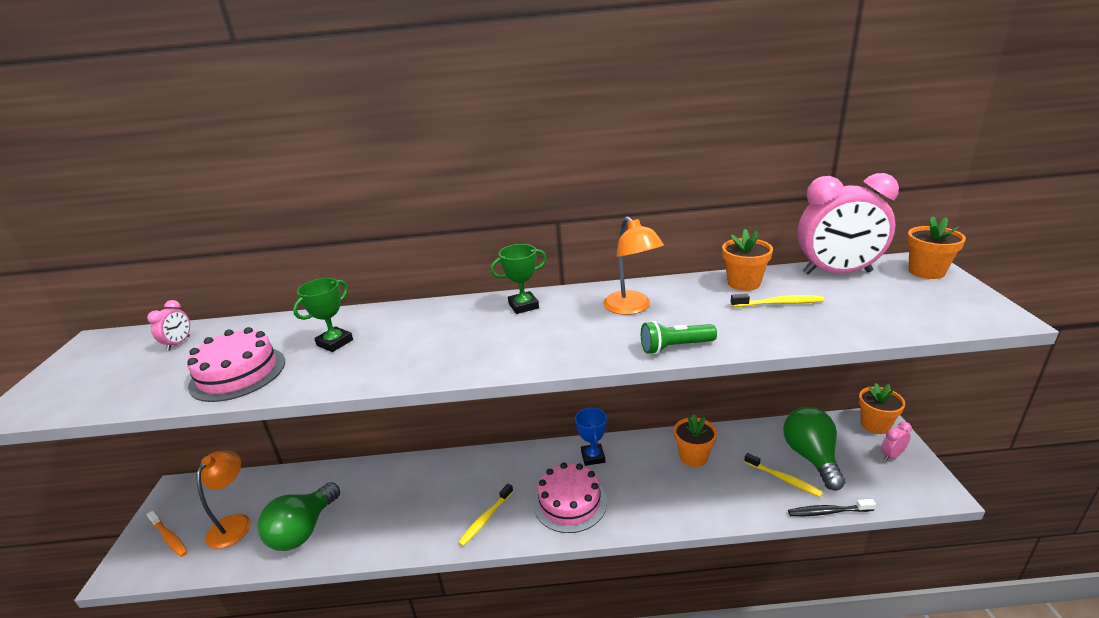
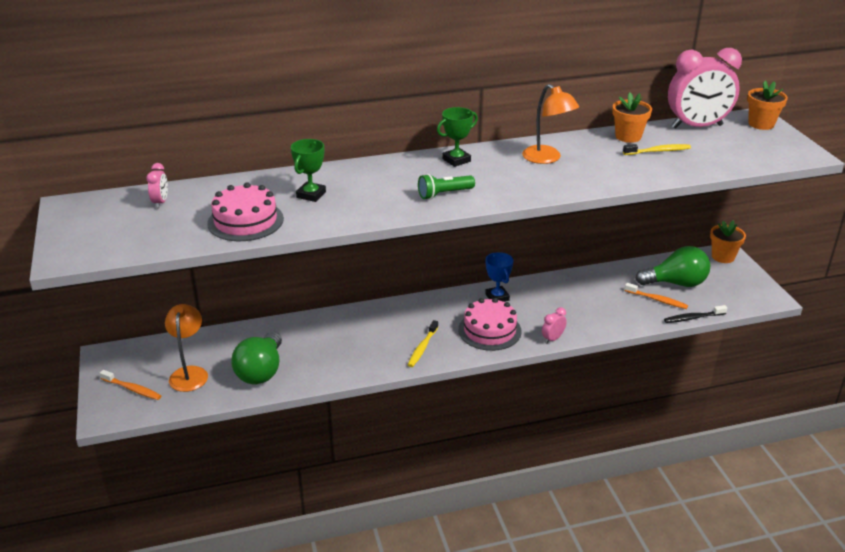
camera: 15 degrees left, 5 degrees up
(675, 347) = (592, 185): green flashlight -> green flashlight (444, 194)
(693, 457) = (582, 290): orange flower pot -> none
(783, 479) = (657, 300): yellow toothbrush -> orange toothbrush
(811, 457) = (676, 283): green light bulb -> green light bulb turned 105 degrees clockwise
(891, 455) = (736, 277): pink clock -> pink clock (552, 339)

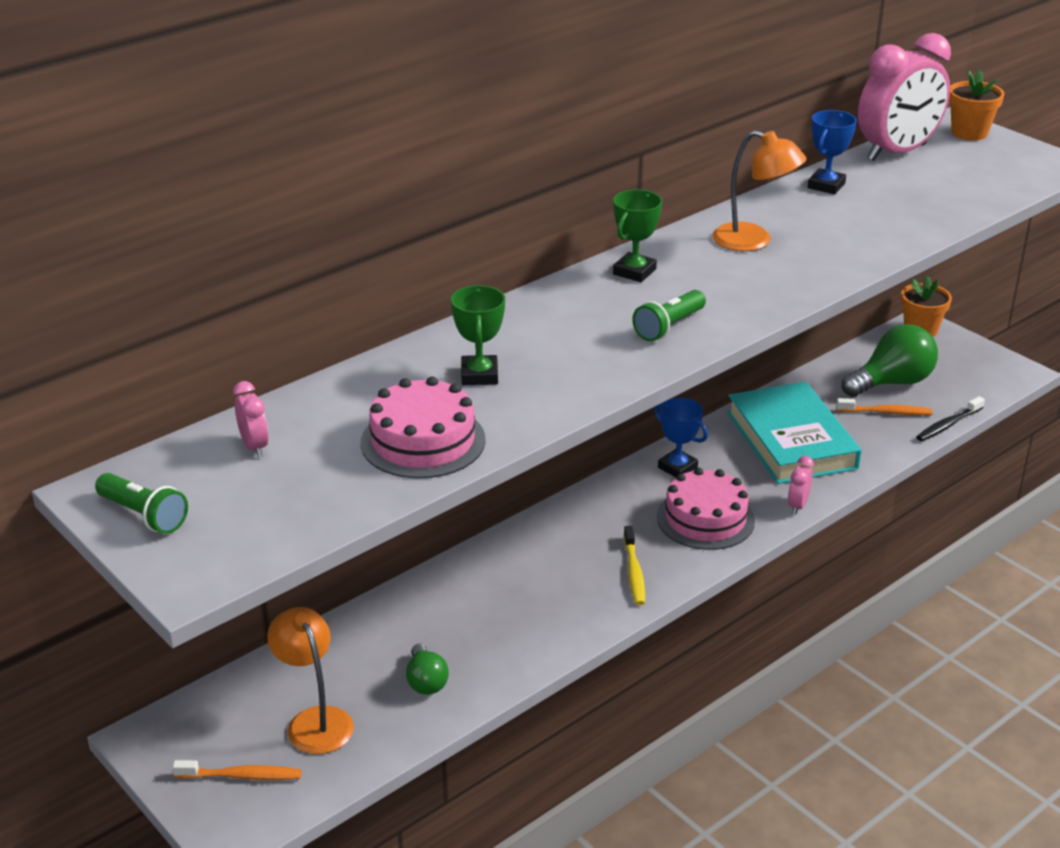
camera: 25 degrees left, 0 degrees up
(75, 221) = (143, 515): none -> green flashlight
(261, 371) = (426, 681): green light bulb -> green light bulb, size x0.55
(580, 300) = (791, 440): none -> turquoise book
(628, 136) = (826, 186): orange flower pot -> blue trophy
(658, 151) = (883, 198): yellow toothbrush -> none

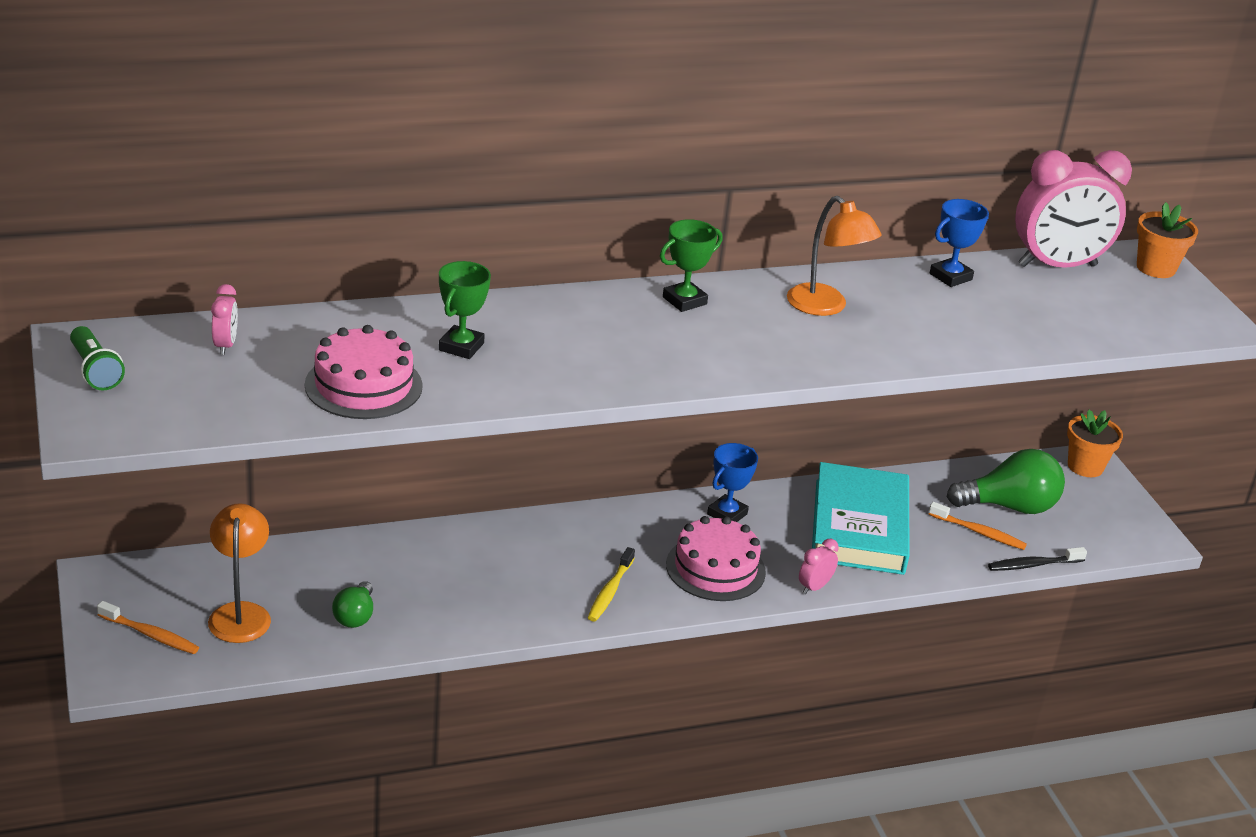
camera: 20 degrees right, 0 degrees up
(669, 327) = (668, 358): green flashlight -> none
(677, 467) = (727, 514): blue trophy -> blue trophy turned 60 degrees clockwise

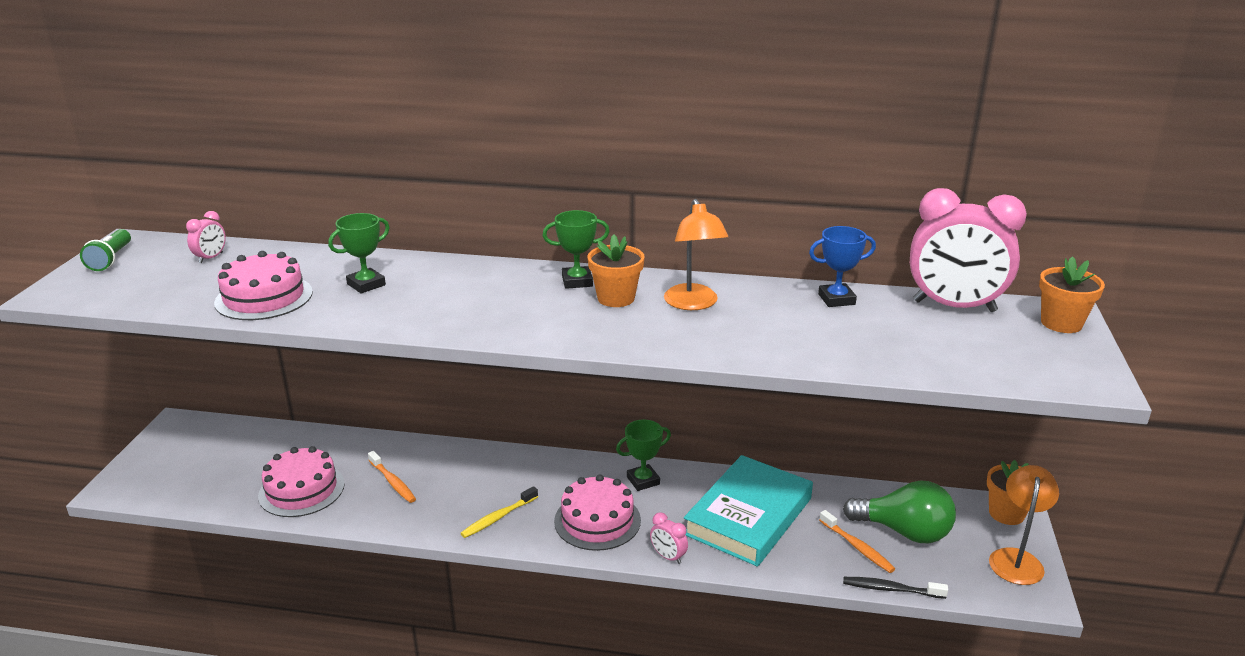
camera: 30 degrees right, 5 degrees down
(150, 635) = (164, 469): orange toothbrush -> orange toothbrush (393, 482)
(240, 613) = (232, 468): orange lamp -> orange lamp (1016, 559)
(355, 616) = (301, 489): green light bulb -> pink cake
(727, 514) = (643, 480): blue trophy -> green trophy
(744, 314) = (616, 298): none -> orange flower pot
(814, 587) = (668, 557): pink clock -> pink clock turned 120 degrees counterclockwise

